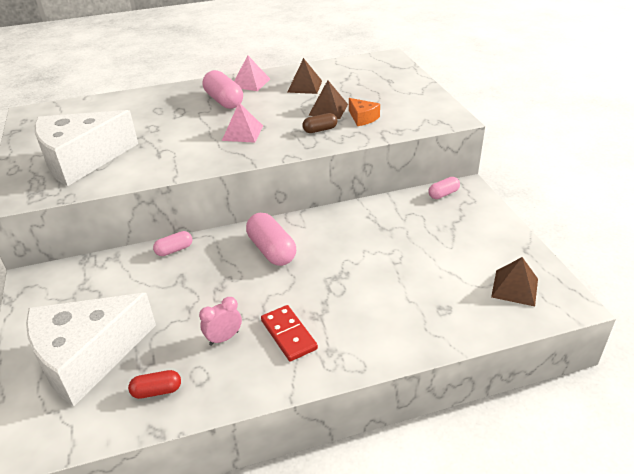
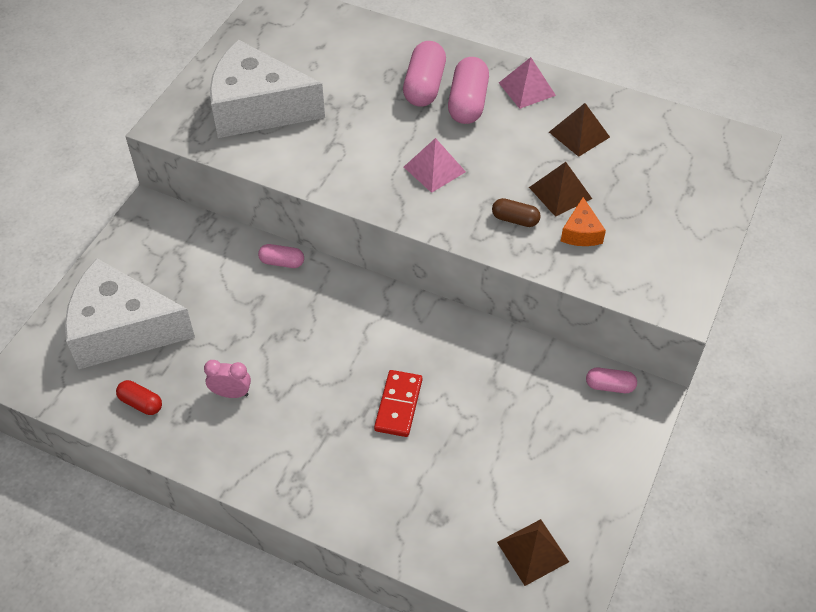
camera: 40 degrees right, 15 degrees up
(271, 250) = (362, 328): pink capsule -> pink capsule (424, 86)
(288, 335) = (282, 432): red domino -> red domino (398, 405)

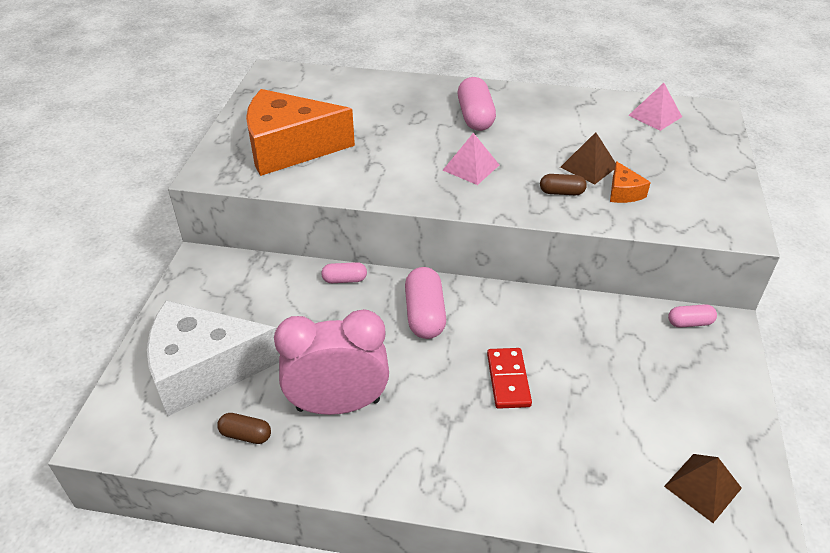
camera: 15 degrees left, 10 degrees down
(141, 403) = (246, 435): red capsule -> brown capsule
(231, 393) = (338, 405): pink clock -> pink clock, size x2.28
(257, 108) = (289, 148): white cheese -> orange cheese
(424, 86) = (432, 111): pink capsule -> pink capsule (424, 315)
(527, 89) = (519, 100): pink pyramid -> pink pyramid (655, 116)
(579, 134) = (580, 124): brown pyramid -> none

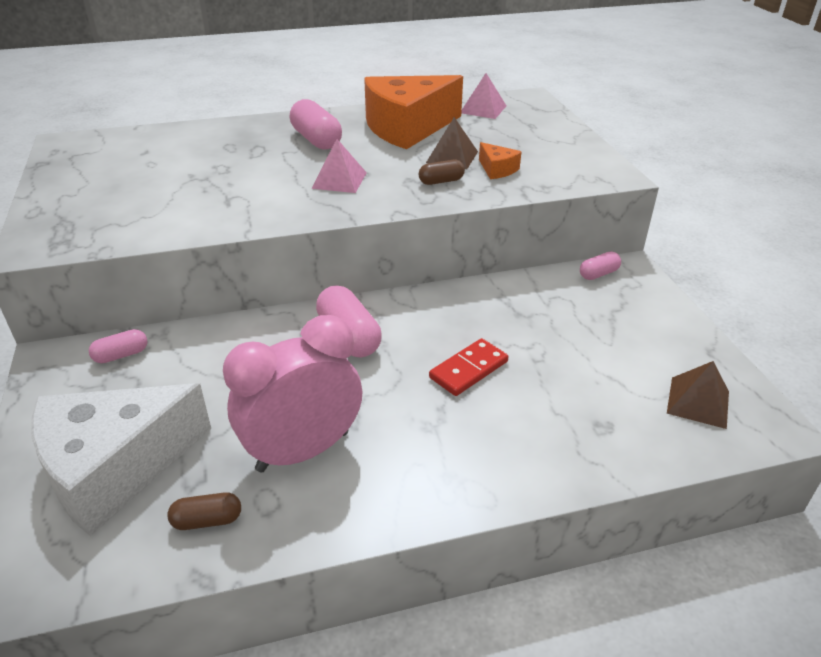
camera: 25 degrees left, 5 degrees down
(289, 148) = (125, 204): orange cheese -> orange cheese (407, 128)
(344, 280) = (242, 329): pink capsule -> pink capsule (121, 355)
(508, 380) = (468, 369): red domino -> red domino turned 75 degrees clockwise

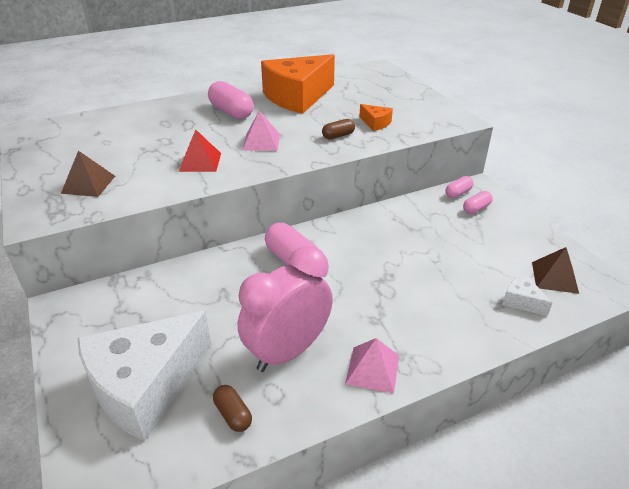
camera: 10 degrees left, 0 degrees up
(121, 355) = (119, 296): pink capsule -> pink capsule (476, 208)
(207, 520) = (233, 414): brown capsule -> brown capsule turned 75 degrees clockwise
(253, 198) = (200, 162): none -> red pyramid
(452, 157) = (339, 116): brown pyramid -> brown pyramid (88, 184)
(468, 369) = (389, 274): red domino -> none
(483, 109) = (348, 78): pink pyramid -> pink pyramid (372, 369)
(639, 428) = (522, 301): none -> white cheese

